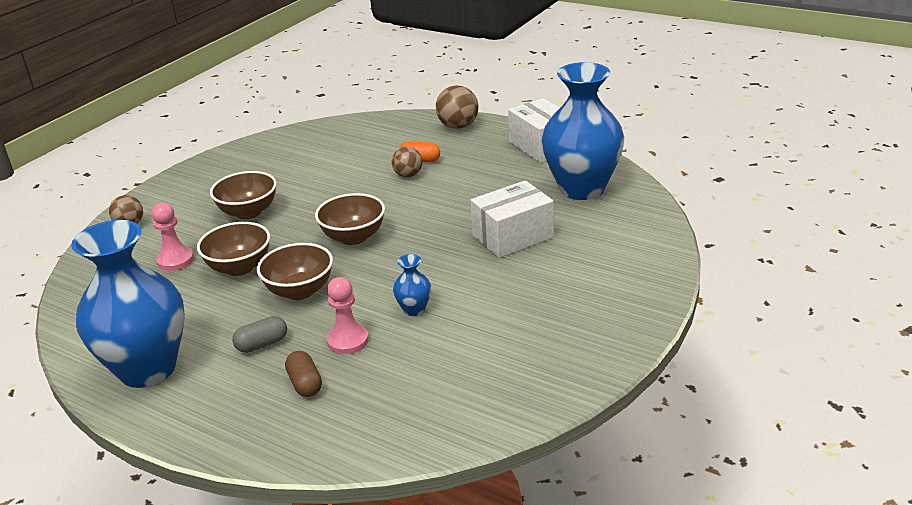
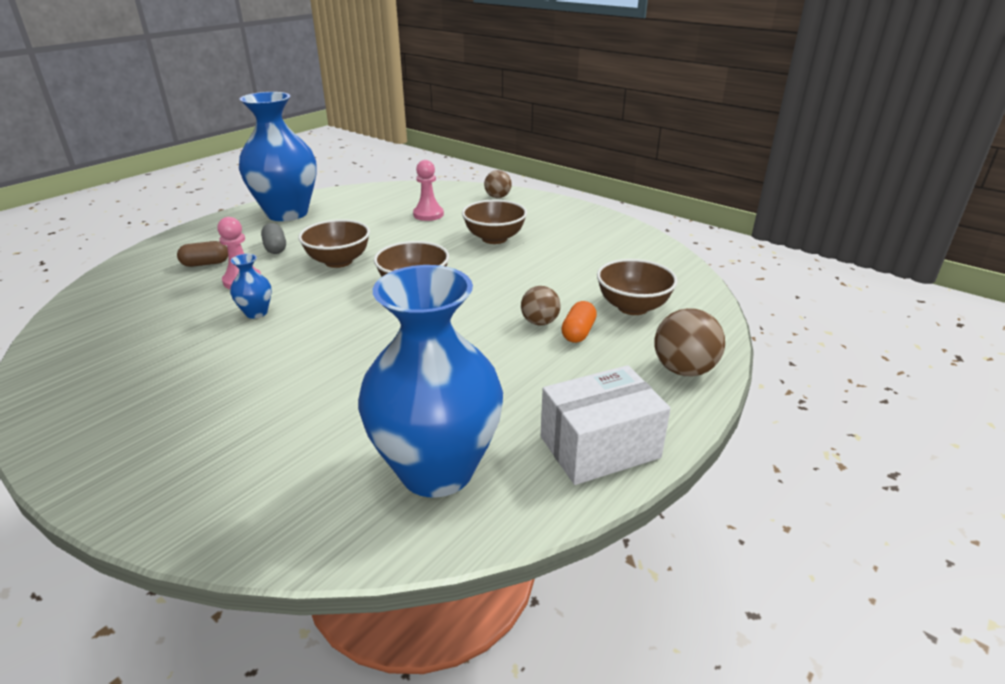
camera: 95 degrees right, 0 degrees up
(239, 267) = (398, 237): brown bowl -> brown bowl (632, 307)
(513, 236) = (344, 386): white box -> none

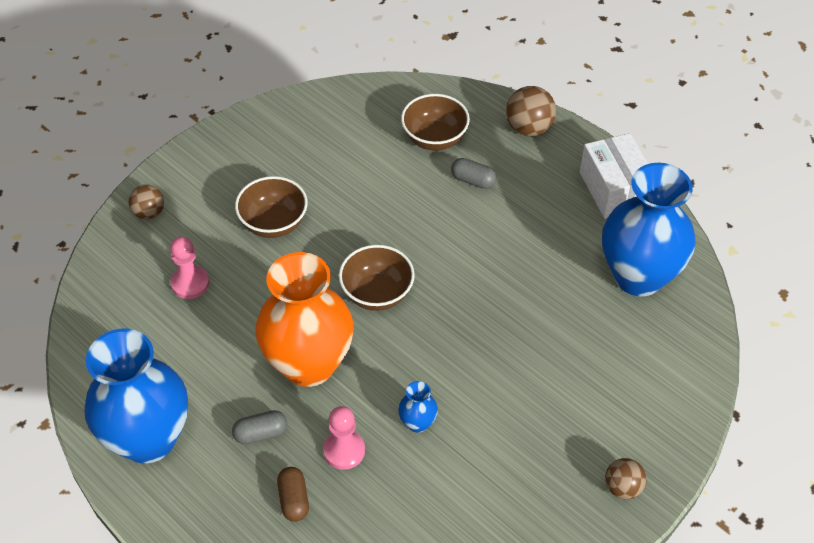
camera: 85 degrees left, 20 degrees up
(338, 261) = (309, 364): brown bowl -> orange vase
(540, 322) = (454, 203): brown ball -> brown ball (622, 488)
(578, 332) = (473, 180): orange capsule -> grey capsule

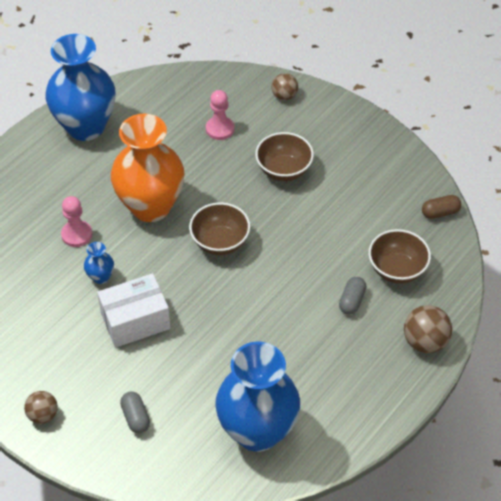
camera: 85 degrees right, 0 degrees up
(260, 433) = (91, 186): grey capsule -> grey capsule (136, 417)
(293, 500) = (37, 210): brown capsule -> brown capsule (440, 212)
(614, 189) = (359, 413): white box -> white box (135, 321)

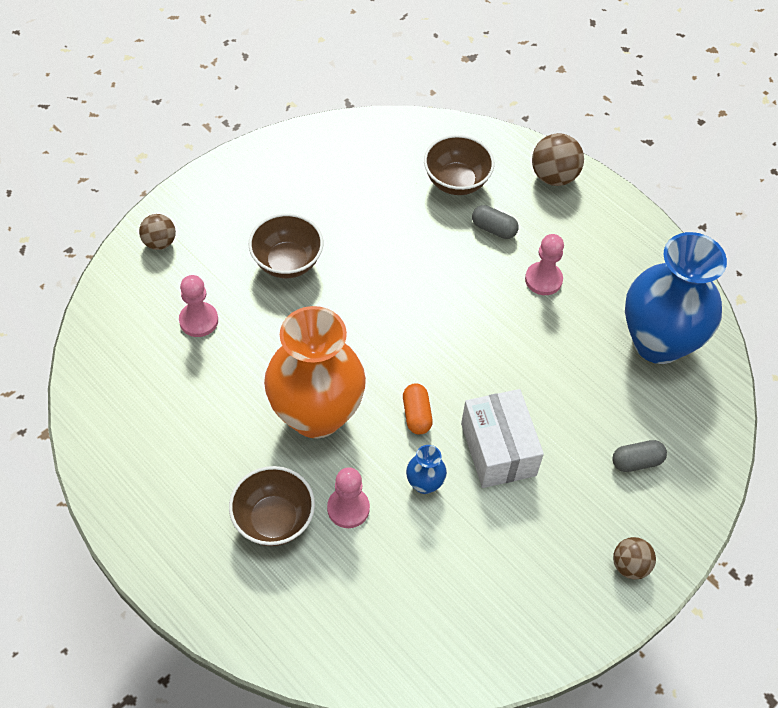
camera: 85 degrees left, 5 degrees up
(85, 127) = (149, 483): blue vase -> none
(159, 266) = (416, 415): none -> orange capsule
(220, 242) = (389, 344): brown bowl -> brown bowl (273, 520)
(306, 341) = (543, 280): none -> pink pawn
(440, 212) = (382, 129): brown capsule -> none

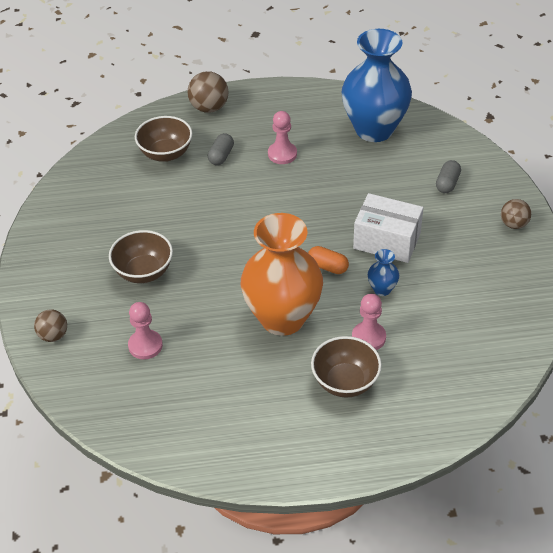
camera: 50 degrees left, 10 degrees down
(493, 229) = (221, 156): grey capsule -> grey capsule turned 45 degrees counterclockwise

